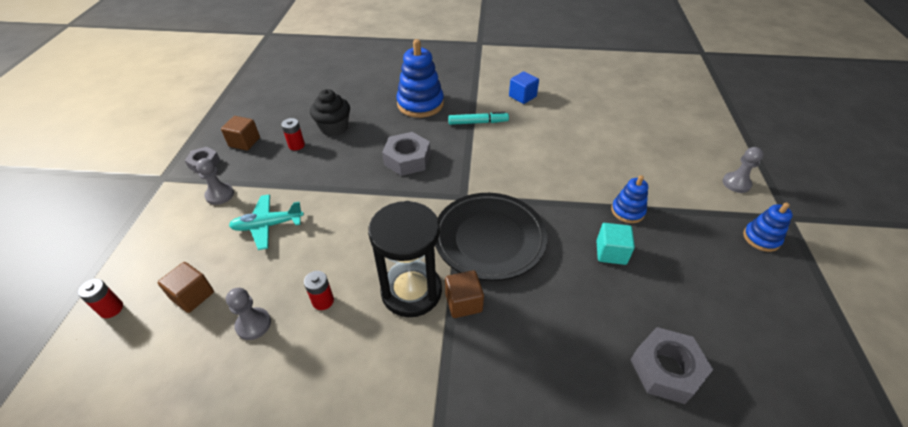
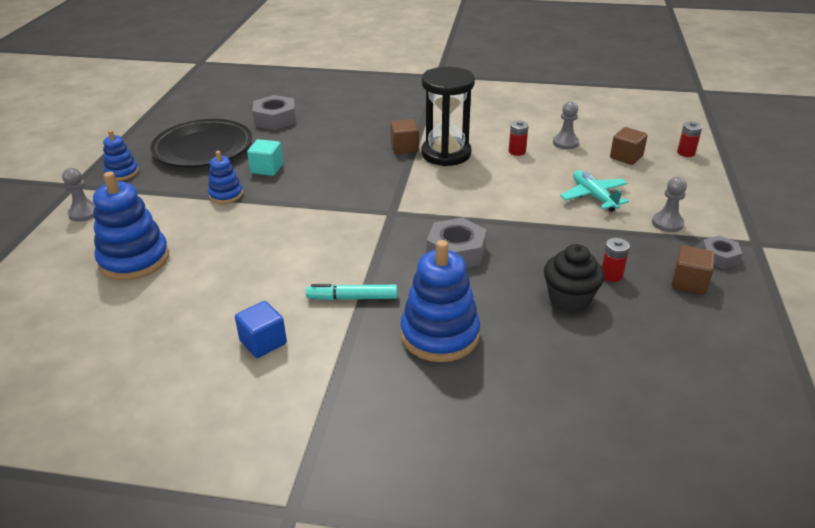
camera: 175 degrees left, 10 degrees down
(268, 225) = (593, 196): turquoise plane -> turquoise plane turned 105 degrees counterclockwise
(489, 239) = (373, 180): black plate -> black plate (203, 149)
(647, 142) = (134, 260): none -> blue stacking toy

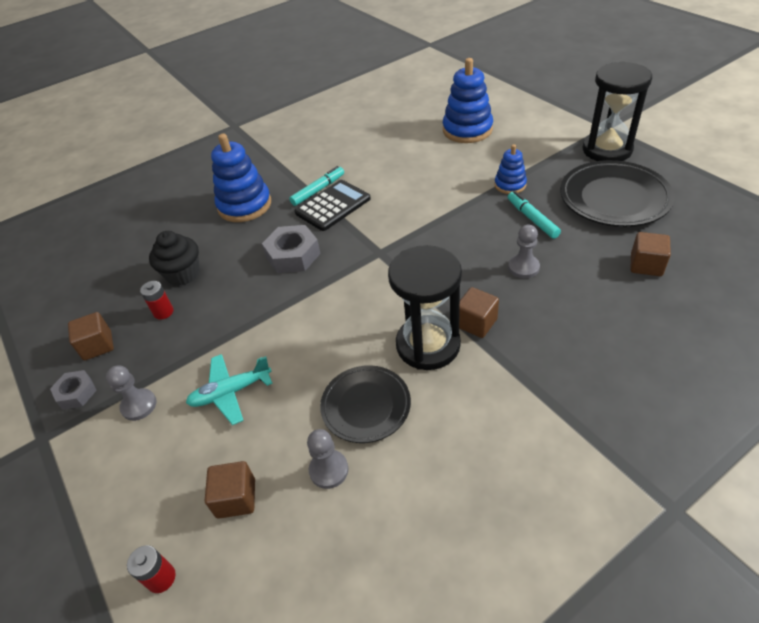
camera: 140 degrees right, 10 degrees up
(84, 213) = (554, 124): grey pawn -> grey pawn (523, 267)
(122, 173) = (607, 150): blue stacking toy -> black hourglass
(263, 342) = (330, 149): blue cube -> none
(267, 169) = (532, 219): turquoise cube -> turquoise marker
(275, 119) = (646, 265): grey nut -> brown cube
(365, 272) = (333, 206): none -> black calculator
(517, 151) = (366, 406): red battery -> black plate
(593, 196) = (231, 392): turquoise plane -> turquoise plane turned 135 degrees clockwise

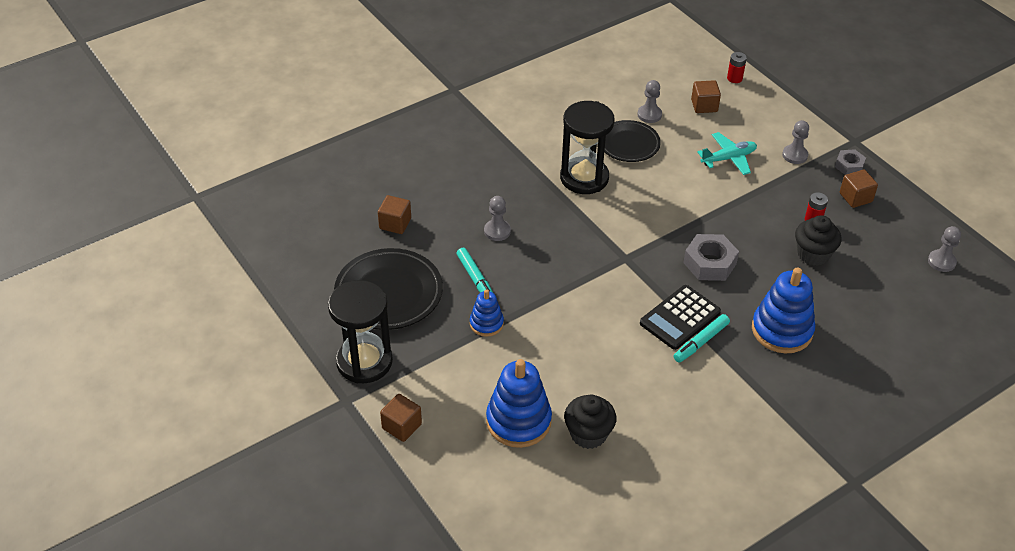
camera: 175 degrees right, 0 degrees up
(58, 278) = (941, 262): none -> grey pawn
(414, 129) = (588, 434): none -> black cupcake
(476, 323) = (545, 190): brown cube -> brown cube (402, 426)

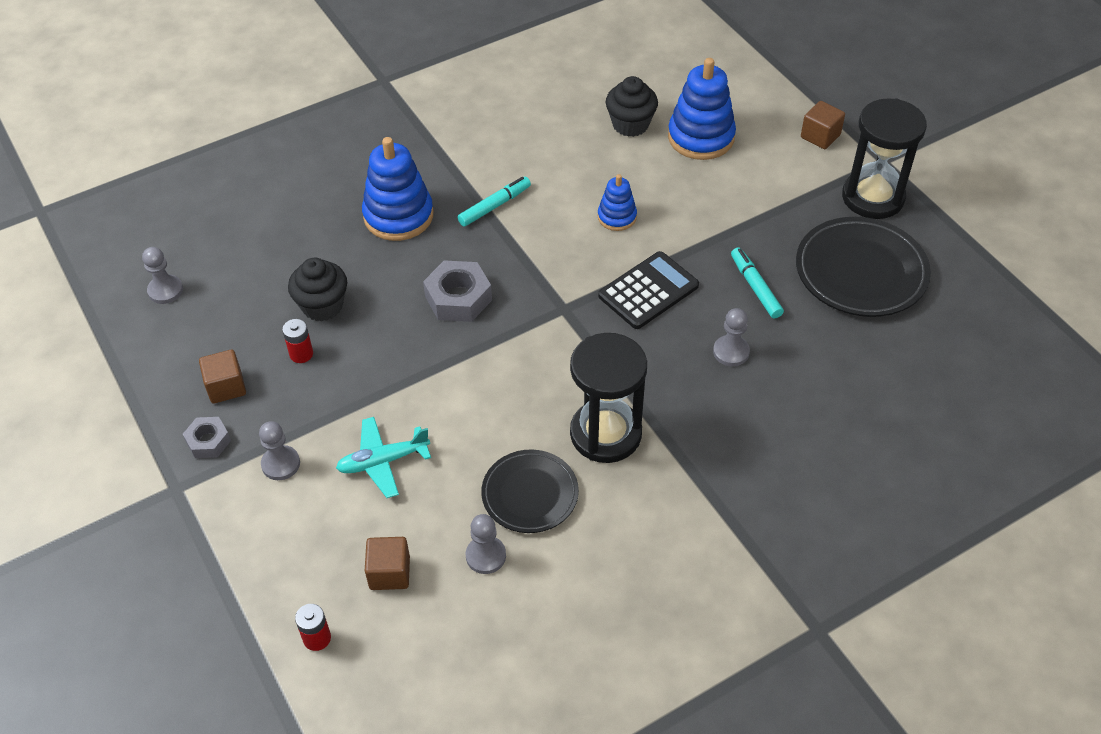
camera: 175 degrees left, 5 degrees up
(395, 224) = (871, 368): brown cube -> none
(486, 323) = (739, 233): blue stacking toy -> blue stacking toy (617, 217)
(680, 318) = (512, 233): black calculator -> black calculator (648, 291)

